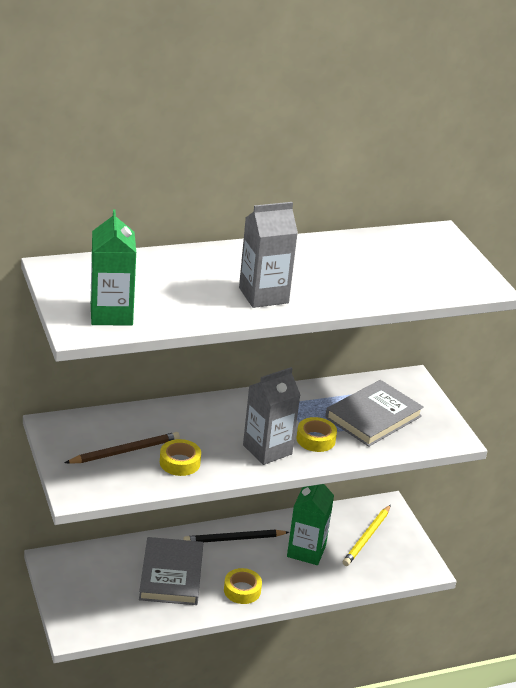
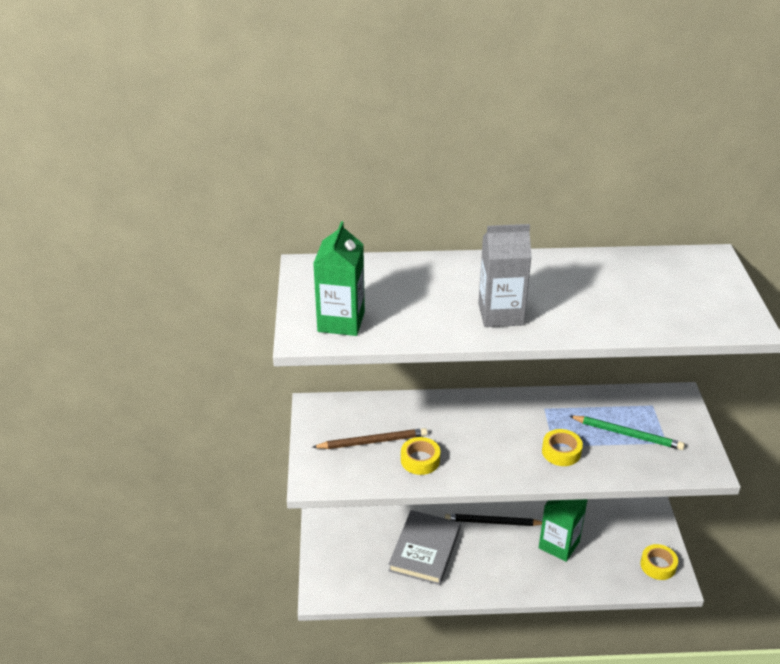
camera: 20 degrees right, 5 degrees up
(242, 590) = (486, 576): yellow tape -> yellow tape (658, 565)
(267, 450) = (509, 457): grey carton -> none
(367, 537) = (622, 539): yellow pencil -> none
(373, 417) = (627, 434): grey book -> green pencil

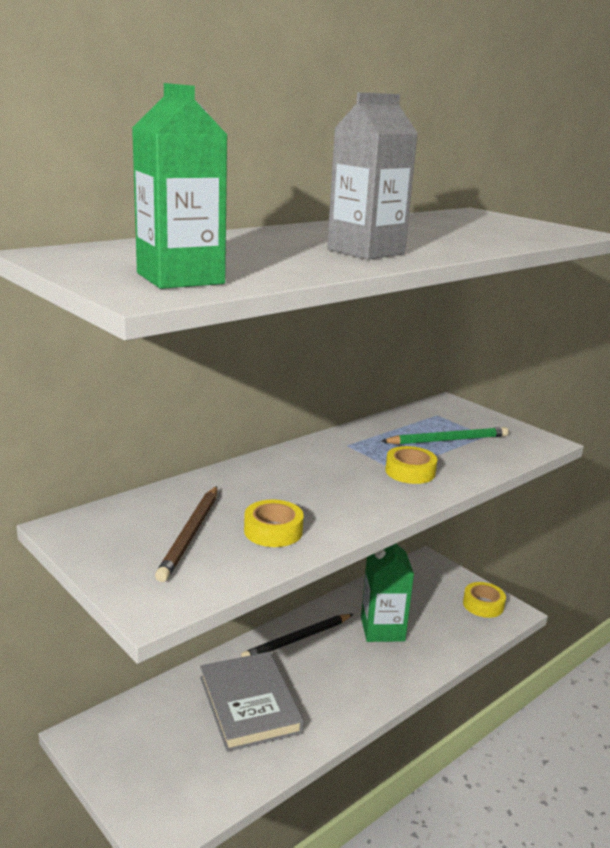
camera: 40 degrees left, 15 degrees down
(372, 441) = (190, 535): brown pencil -> brown pencil turned 150 degrees clockwise

